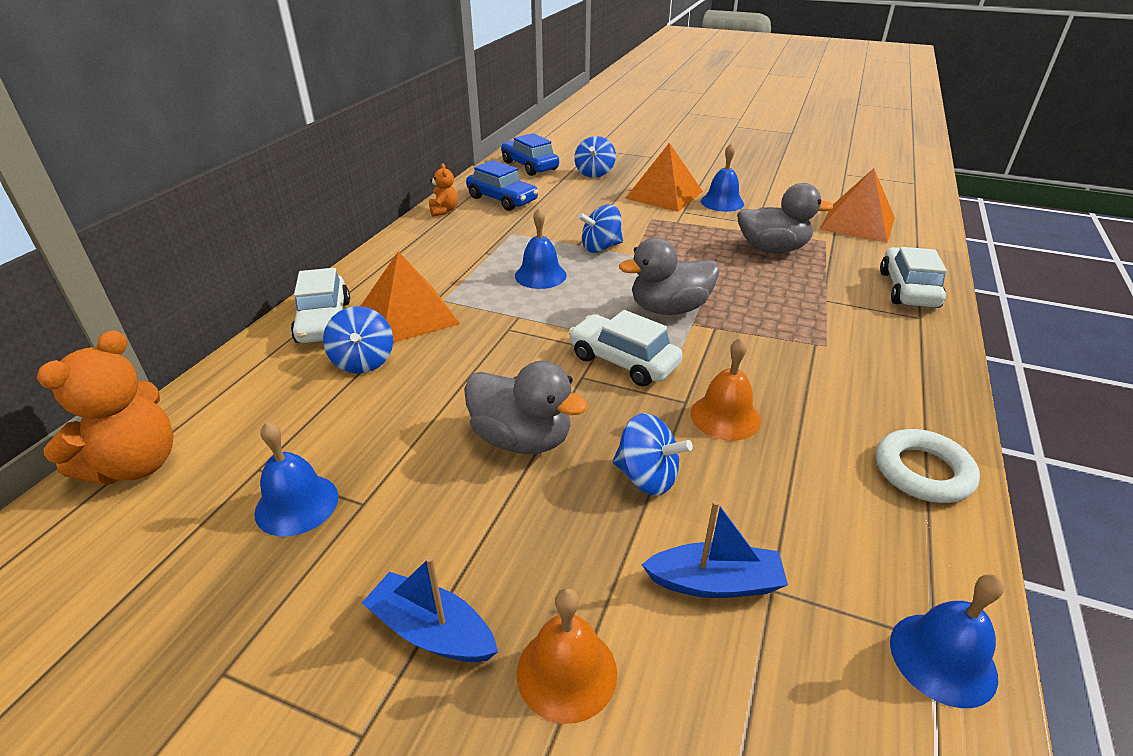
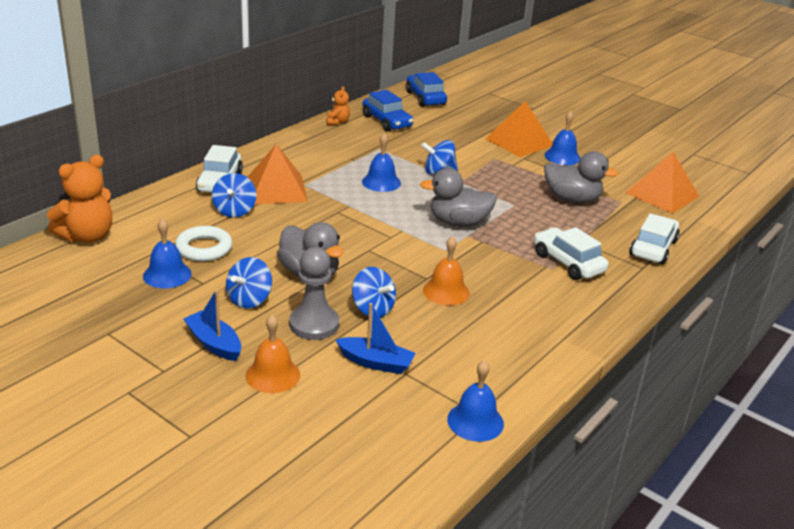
camera: 15 degrees right, 5 degrees down
(578, 534) = (314, 324): none -> grey pawn
(594, 173) = (474, 114): blue spinning top -> blue spinning top (249, 299)
(623, 361) = (402, 247): white car -> white car (568, 263)
(923, 471) = (549, 347): white ring -> white ring (204, 248)

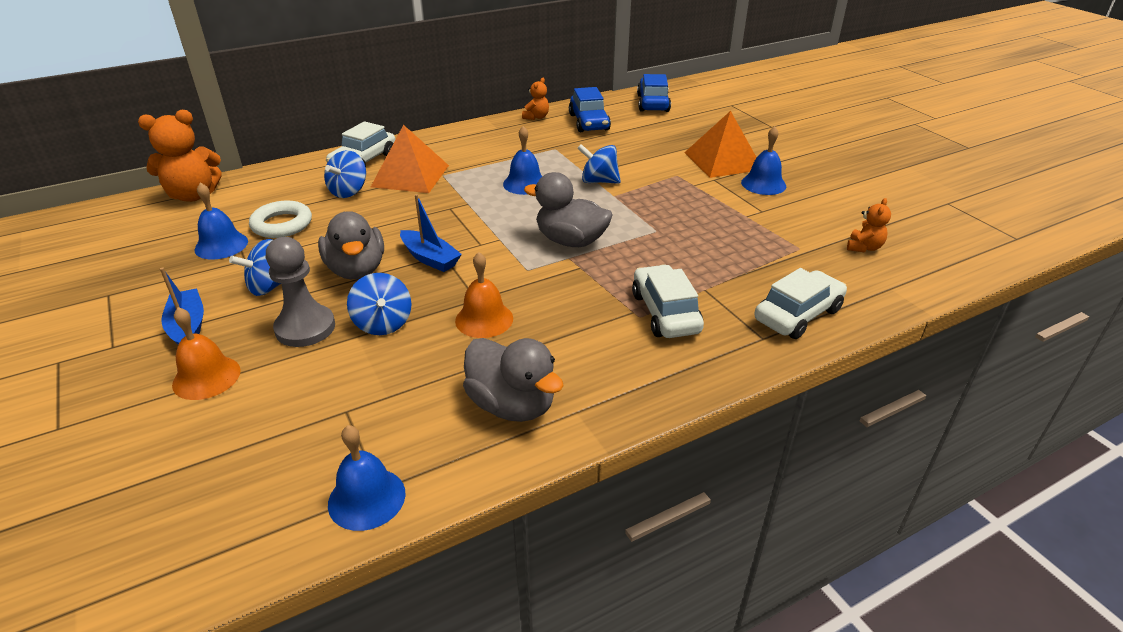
camera: 25 degrees right, 5 degrees up
(376, 362) = (325, 389): blue boat -> blue boat (430, 258)
(572, 199) = (735, 235): grey duck -> grey duck (512, 405)
(662, 194) = (864, 247): orange pyramid -> orange teddy bear

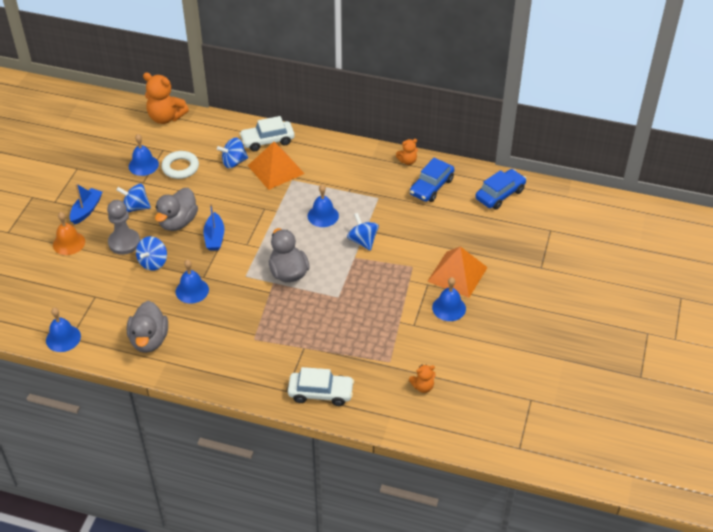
camera: 45 degrees right, 10 degrees up
(484, 319) = (192, 290): orange bell -> blue bell
(665, 313) = (267, 345): white car -> none

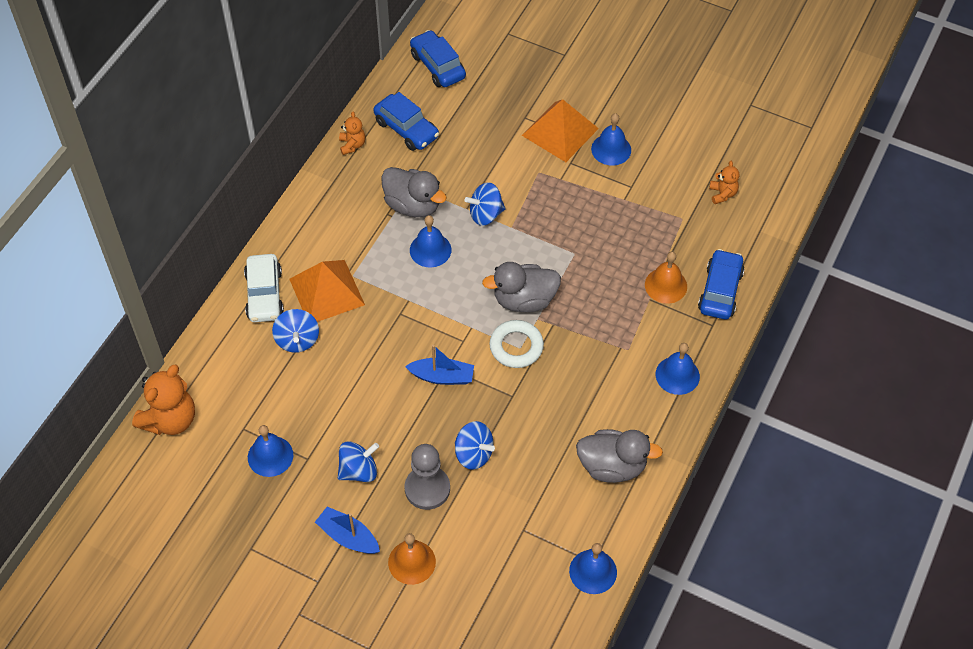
camera: 80 degrees left, 10 degrees up
(135, 207) = (359, 470): blue spinning top -> blue spinning top turned 135 degrees counterclockwise
(178, 222) = (402, 419): grey duck -> grey duck (413, 205)
(180, 167) = (289, 408): white ring -> white ring (516, 347)
(192, 290) = (534, 411): blue bell -> blue bell (677, 375)
(319, 356) = (666, 285): none -> orange bell
(321, 393) = (720, 291): white car -> blue car

